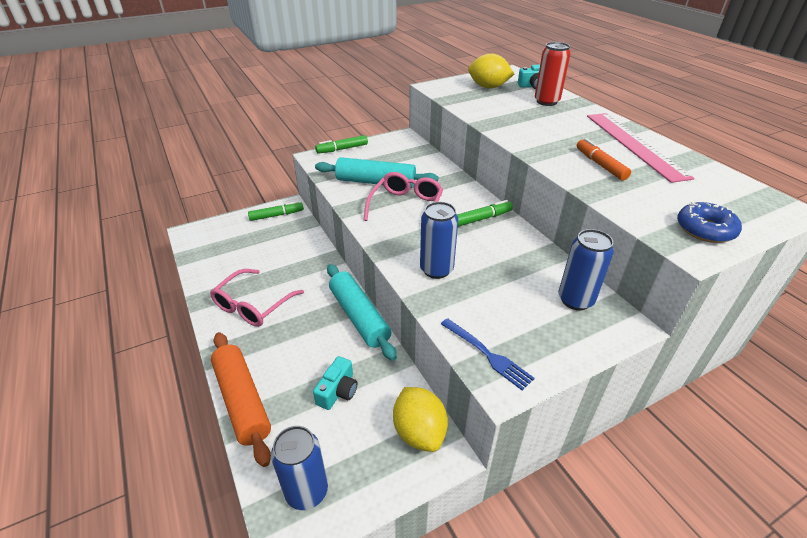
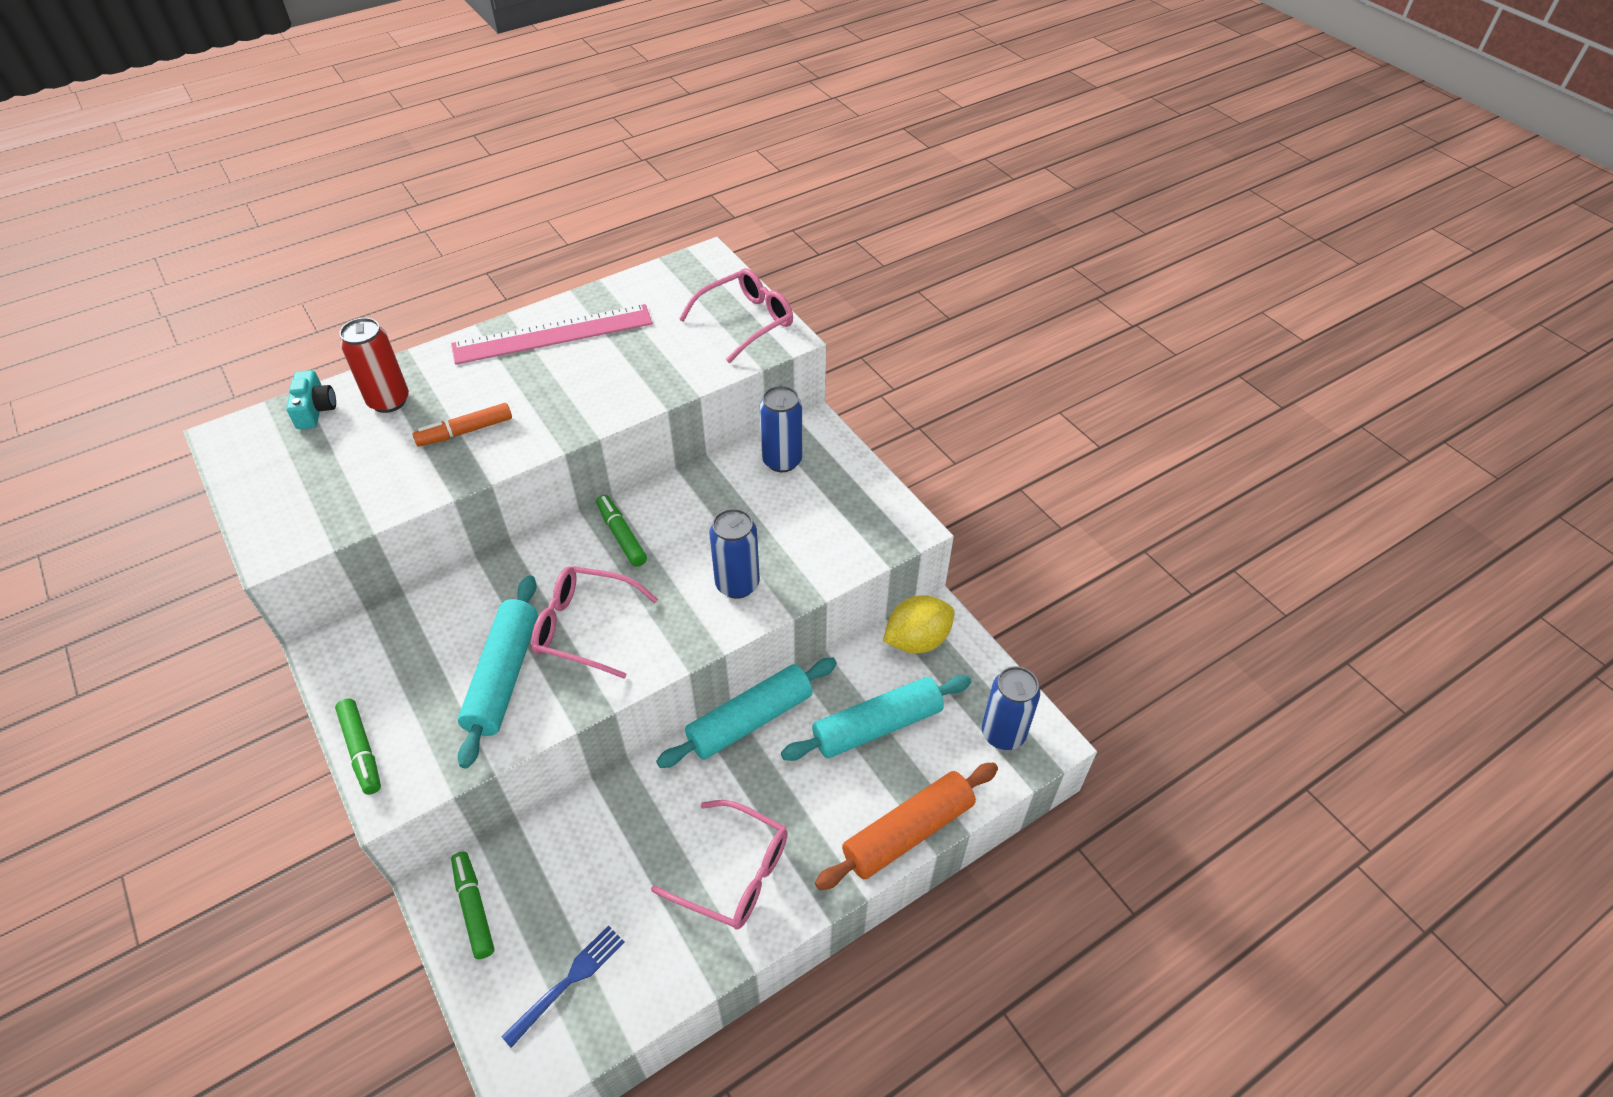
camera: 95 degrees left, 10 degrees up
(338, 391) = (877, 726): turquoise camera -> turquoise rolling pin
(487, 354) = (872, 538): blue fork -> blue fork (568, 981)
(488, 87) = (302, 469): yellow lemon -> none
(600, 165) = (607, 373): orange marker -> orange marker (465, 431)
(705, 229) = (746, 321): blue donut -> pink glasses

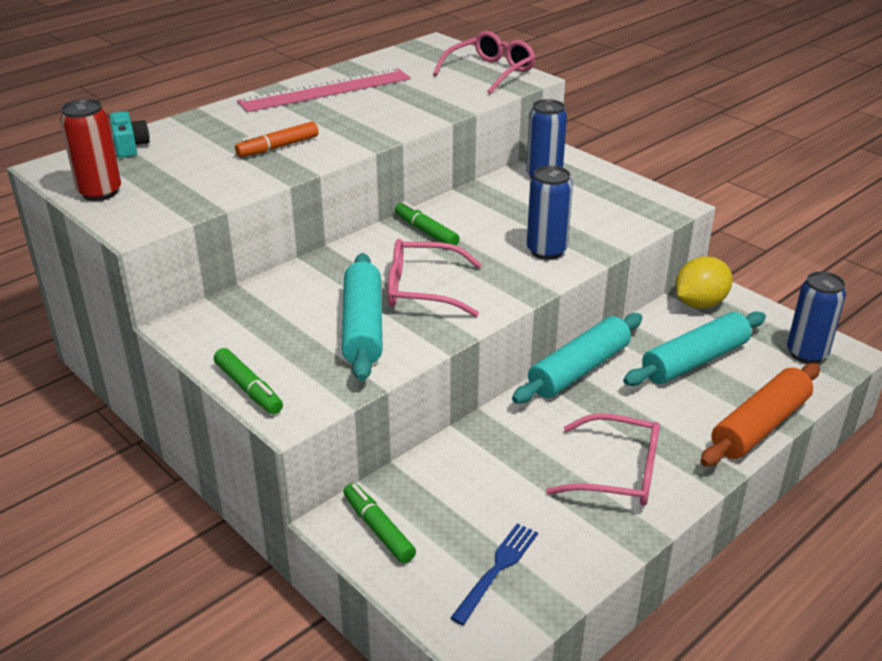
camera: 10 degrees left, 15 degrees down
(389, 401) = (197, 136): red can -> red can (100, 192)

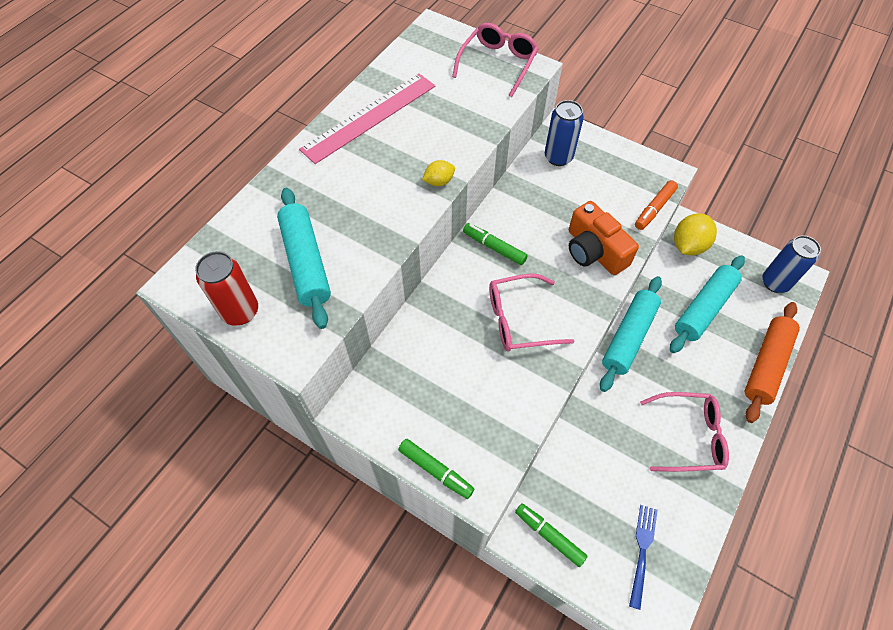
camera: 15 degrees left, 25 degrees up
(130, 146) = (234, 236): turquoise camera -> none
(278, 147) = (366, 211): orange marker -> orange marker (654, 209)
(363, 327) = (492, 376): turquoise rolling pin -> turquoise rolling pin (306, 262)
(371, 138) = (439, 181): none -> yellow lemon
(546, 251) = (594, 251): blue can -> orange camera

